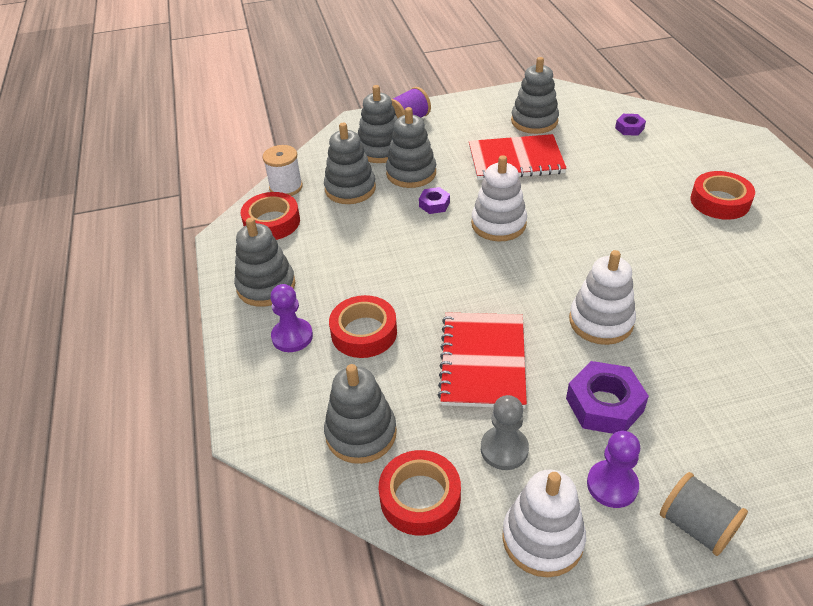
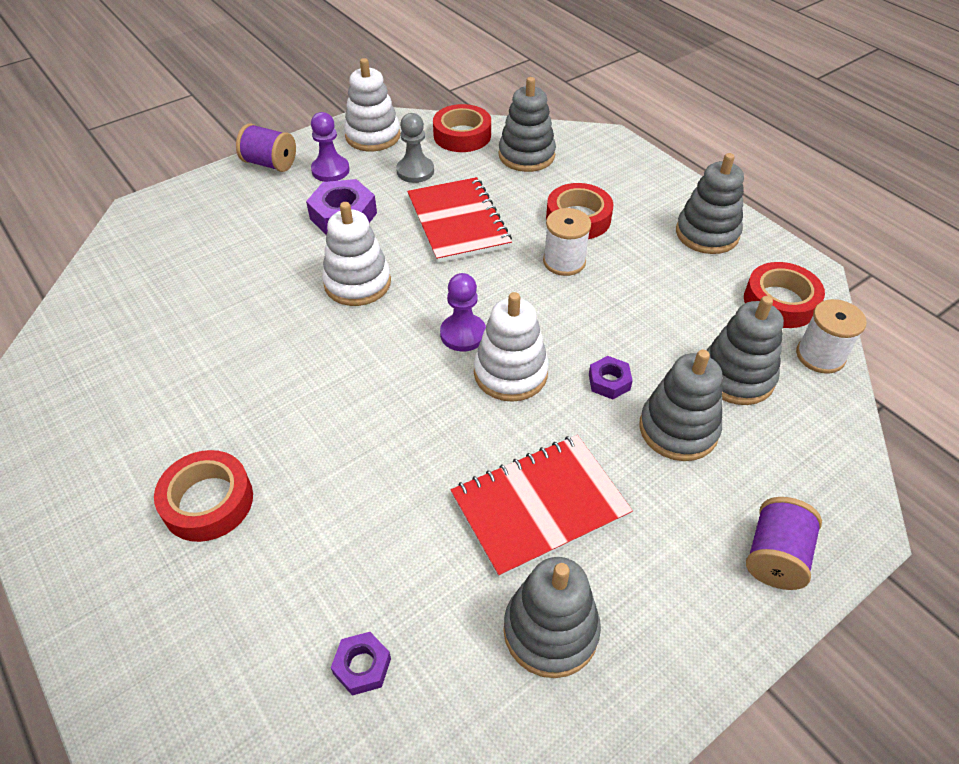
camera: 155 degrees right, 5 degrees up
(292, 336) = (638, 200): purple pawn -> purple pawn (463, 334)
(380, 150) = (760, 466): grey stacking toy -> none
(407, 293) = (564, 261): none -> white spool
(696, 526) = (270, 164): grey spool -> purple spool

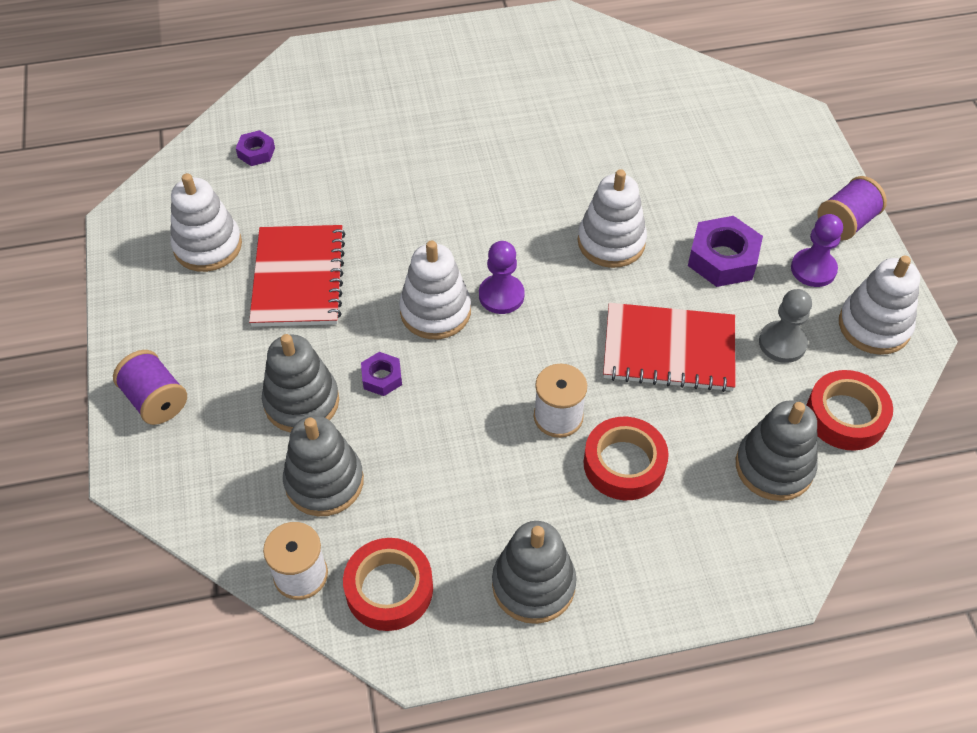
camera: 115 degrees right, 5 degrees up
(208, 501) = (425, 108): red tape -> none
(550, 631) = (208, 246): grey stacking toy -> white stacking toy

